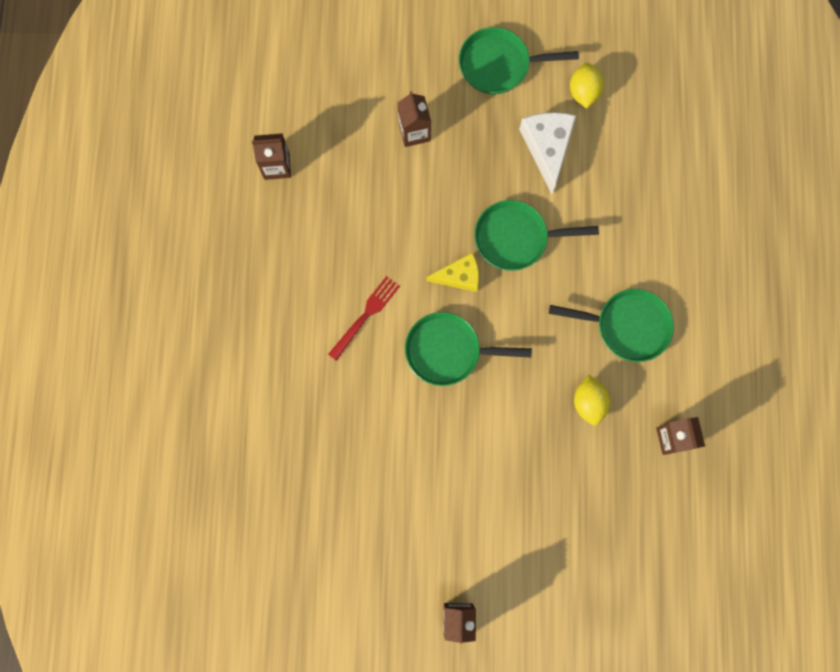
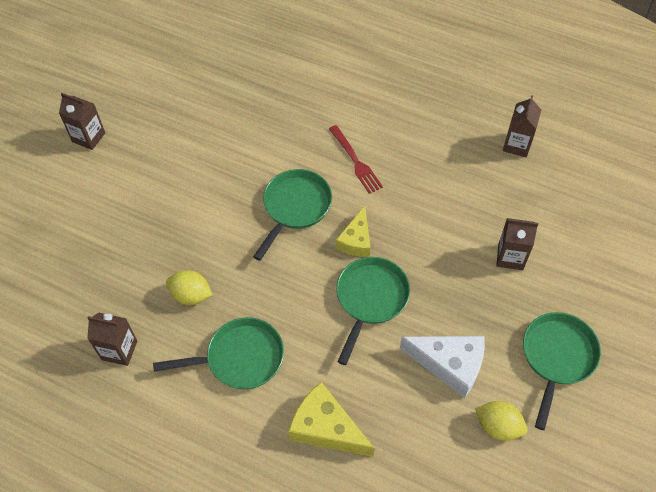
camera: 115 degrees right, 20 degrees down
(627, 326) = (240, 358): green pan -> green pan turned 135 degrees counterclockwise
(652, 225) = (326, 428): none -> yellow cheese

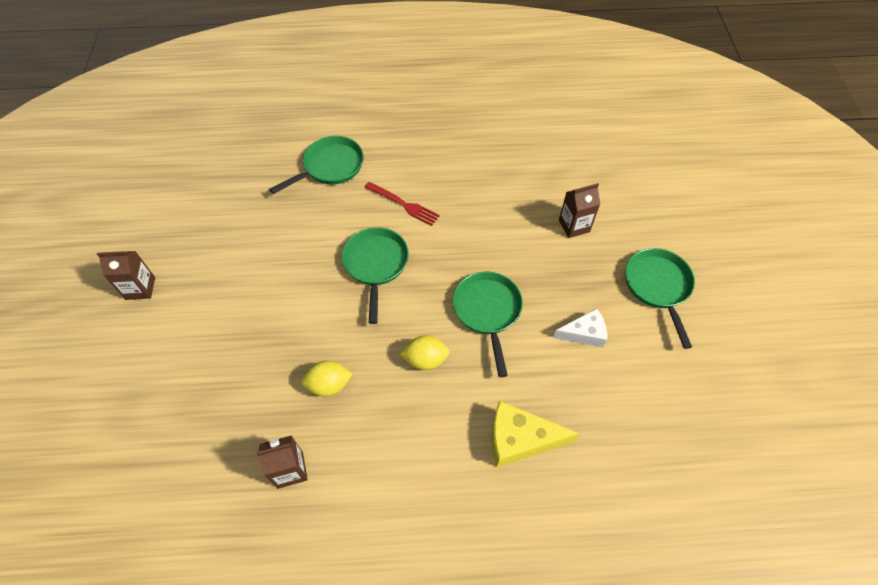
camera: 30 degrees left, 0 degrees up
(240, 358) = (408, 418): green pan -> green pan (330, 167)
(356, 240) = (445, 269): yellow cheese -> none
(450, 365) = (584, 333): white cheese -> white cheese, size x0.66
(498, 426) = (651, 363): yellow lemon -> yellow lemon (425, 359)
(517, 145) = (523, 138): brown carton -> none

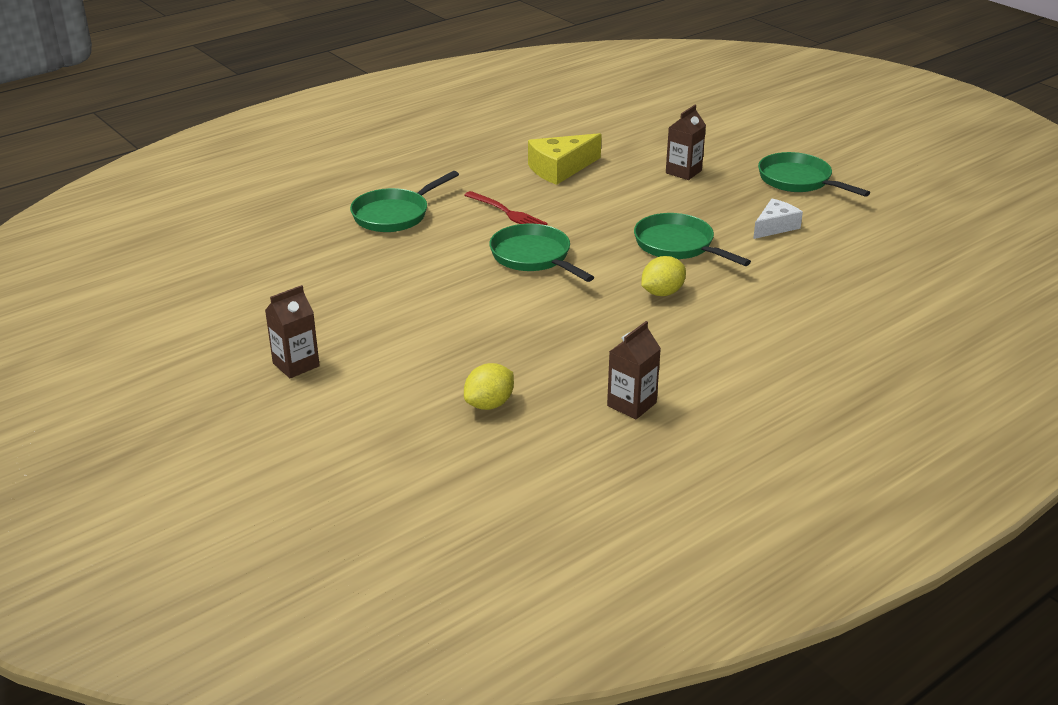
camera: 35 degrees left, 25 degrees down
(329, 385) = (594, 342): yellow lemon -> yellow lemon (489, 404)
(330, 167) = (394, 215): green pan -> green pan turned 150 degrees counterclockwise
(403, 204) = (507, 212): red fork -> red fork turned 45 degrees clockwise
(520, 439) = (804, 302): yellow cheese -> yellow cheese (560, 169)

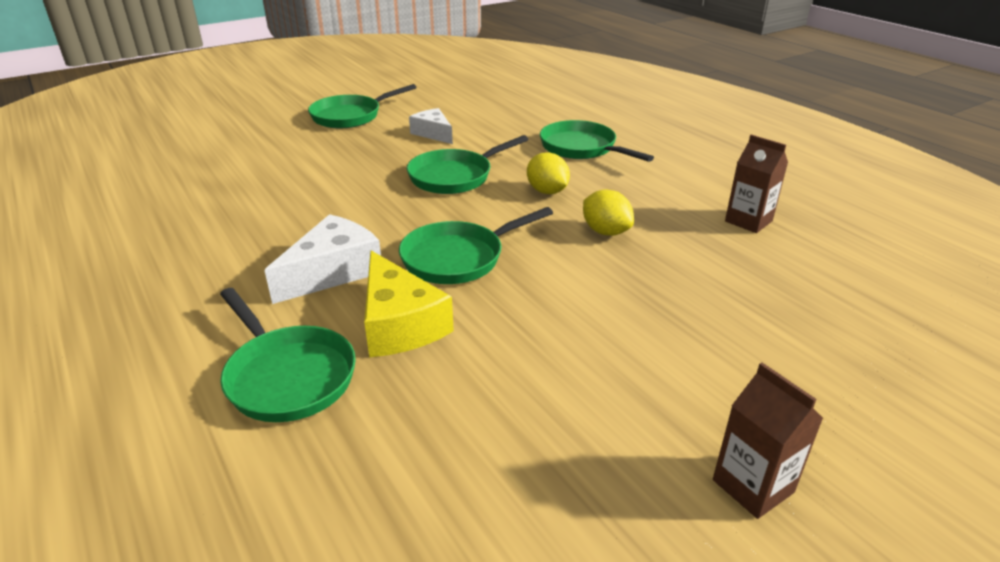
camera: 85 degrees left, 0 degrees up
(489, 404) = (782, 302): yellow lemon -> yellow lemon (605, 232)
(507, 212) = (333, 272): red fork -> white cheese
(560, 169) = (235, 228): yellow cheese -> yellow cheese (399, 324)
(683, 172) = (297, 160): brown carton -> none
(776, 312) = (581, 148): none -> green pan

